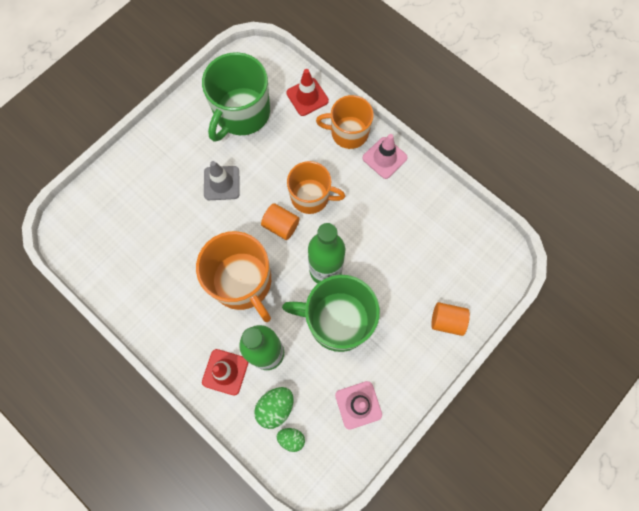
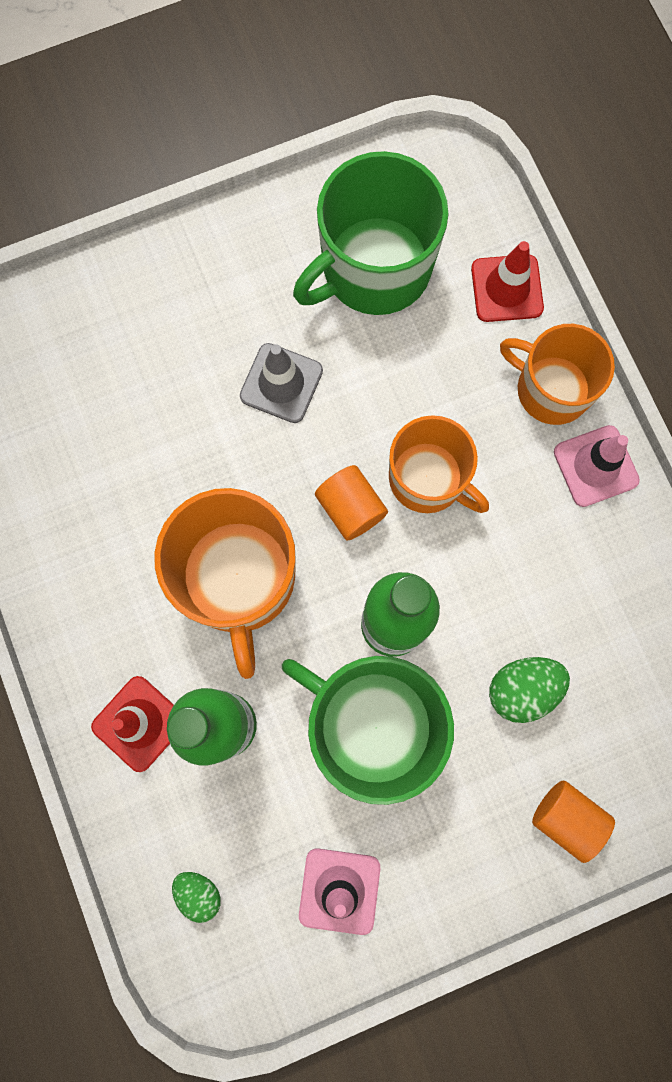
camera: 25 degrees right, 5 degrees up
(275, 407) = (196, 825): green egg -> green egg (522, 689)

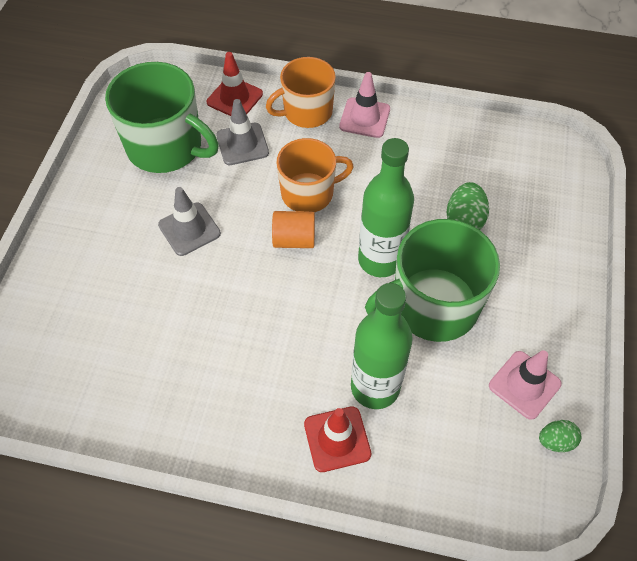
camera: 55 degrees left, 20 degrees down
(199, 892) = (475, 470): green egg -> green egg (555, 441)
(238, 579) = (288, 323): orange mug -> none
(374, 269) = (166, 147): green mug -> green mug turned 60 degrees counterclockwise
(443, 351) = (242, 144): none -> grey traffic cone
(566, 818) = (552, 243): orange cylinder -> none

